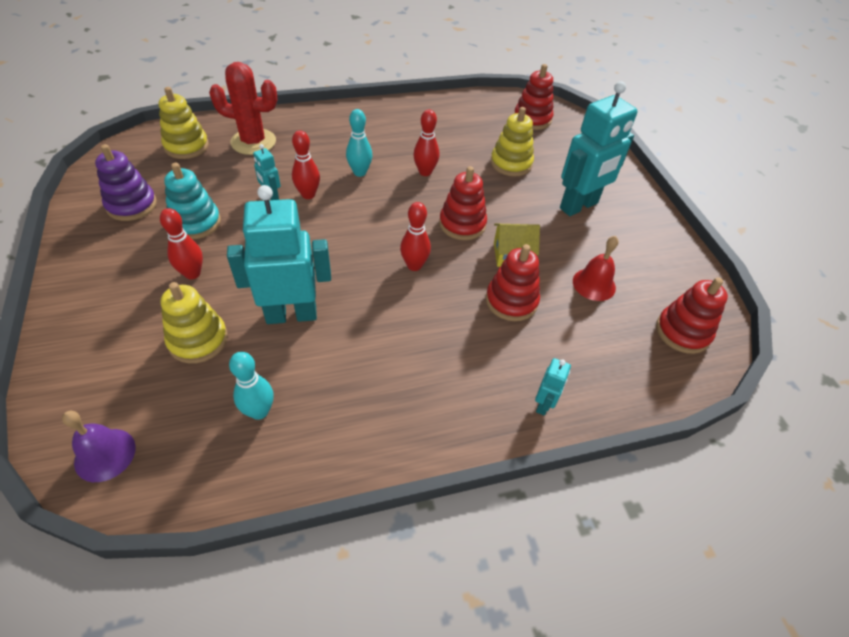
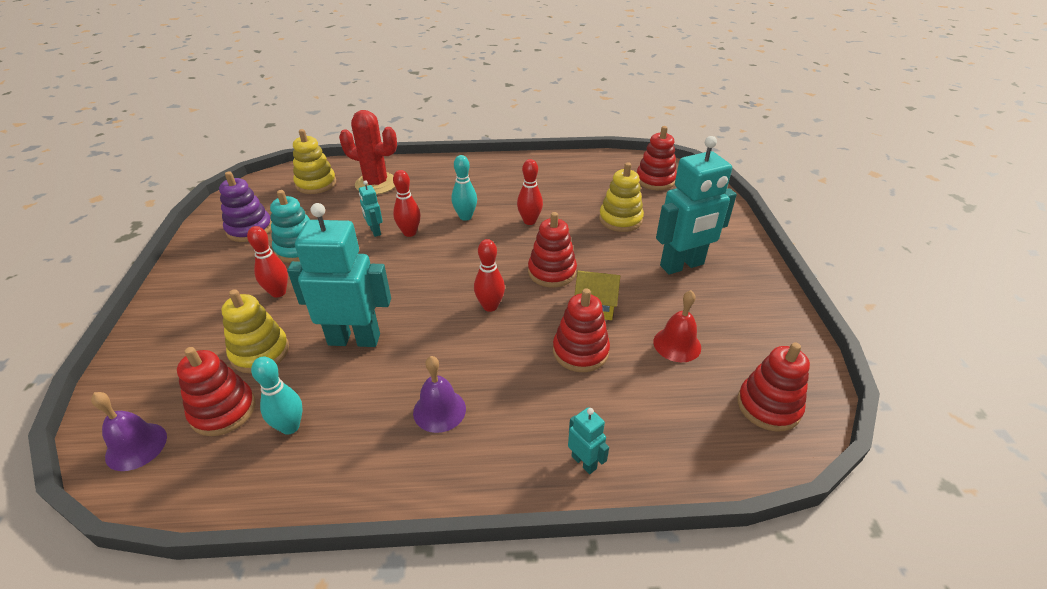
camera: 15 degrees right, 10 degrees down
(183, 405) = (223, 410): none -> red stacking toy
(399, 375) = (439, 410): none -> purple bell
(543, 404) = (584, 462): turquoise robot -> turquoise robot turned 75 degrees counterclockwise

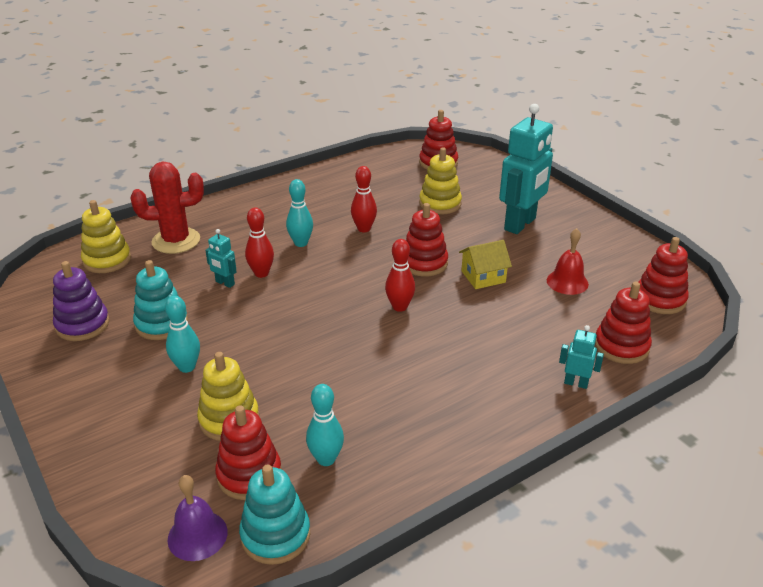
camera: 30 degrees left, 5 degrees down
(184, 479) = (275, 535): none -> turquoise stacking toy
(278, 292) = (187, 367): red bowling pin -> turquoise bowling pin
(354, 339) = (307, 375): turquoise robot -> none
(439, 410) = (438, 395): purple bell -> none
(580, 351) = (503, 313): red stacking toy -> red stacking toy (621, 346)

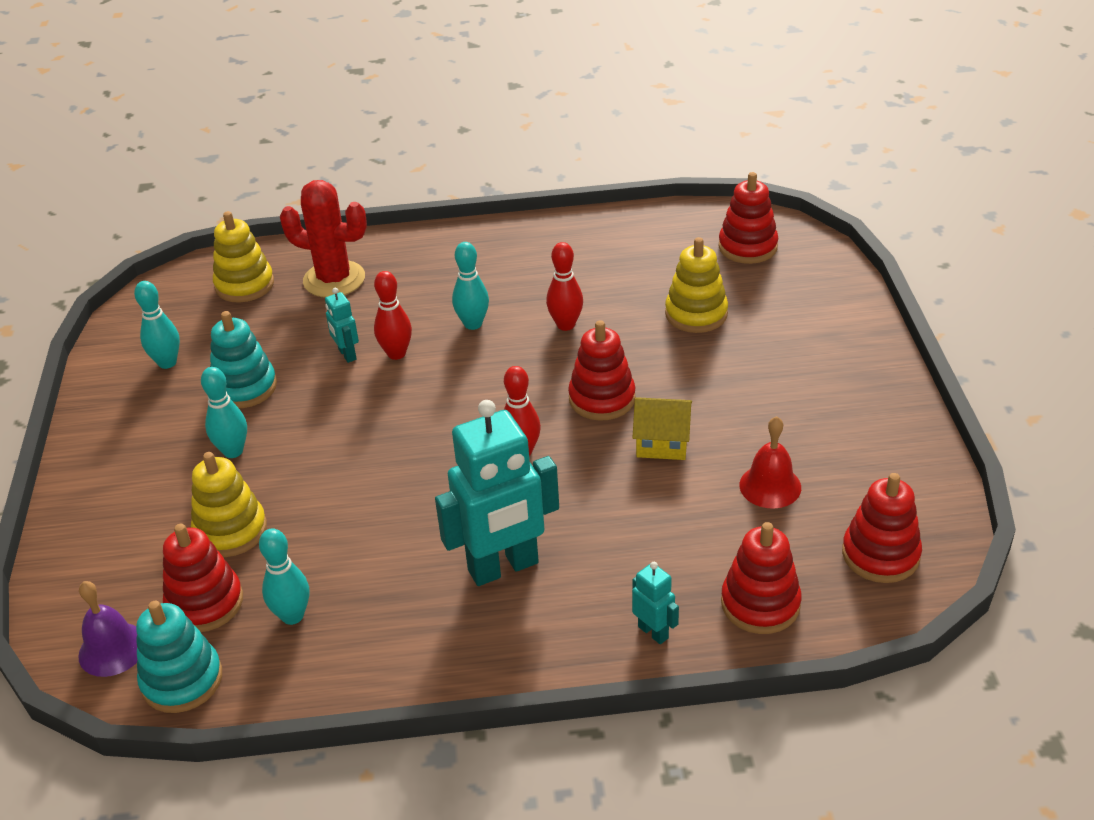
camera: 30 degrees right, 5 degrees up
(82, 325) = (167, 363): purple stacking toy -> turquoise bowling pin
(520, 224) = (781, 377): turquoise robot -> turquoise robot (503, 567)

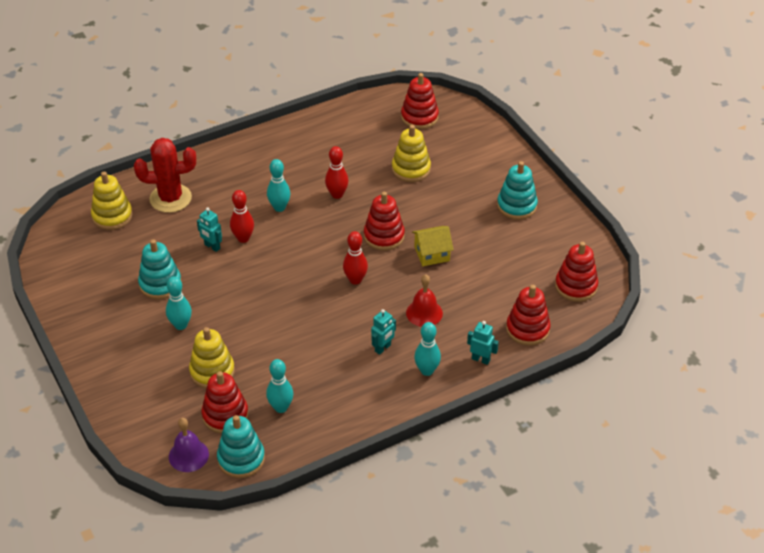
camera: 25 degrees left, 5 degrees up
(167, 363) = (97, 281): turquoise bowling pin -> turquoise bowling pin (427, 370)
(503, 567) = (383, 348): turquoise robot -> turquoise robot, size x0.45
(770, 486) = (502, 264): red bell -> red bell (424, 313)
(838, 403) = (516, 206): none -> turquoise stacking toy

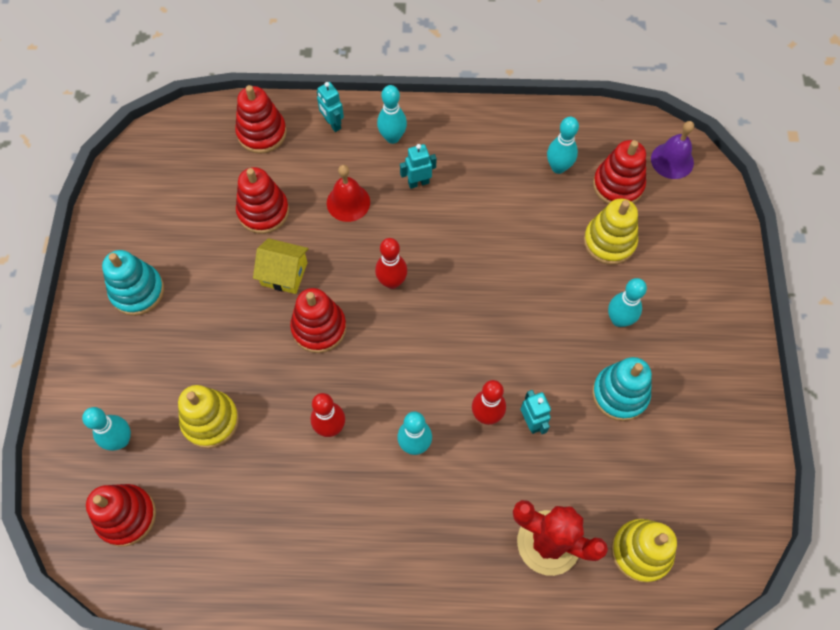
camera: 150 degrees left, 20 degrees up
(241, 459) = (622, 133): turquoise stacking toy -> none
(454, 142) = (121, 440): none -> turquoise bowling pin
(576, 286) = (172, 156): red stacking toy -> red stacking toy (263, 211)

